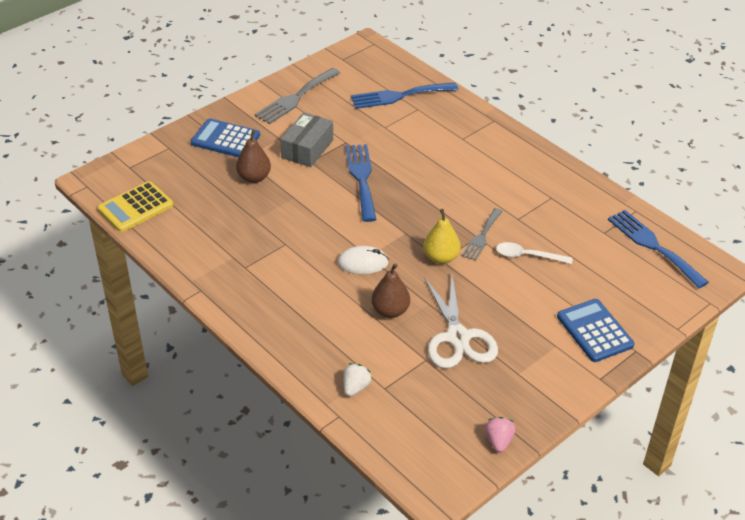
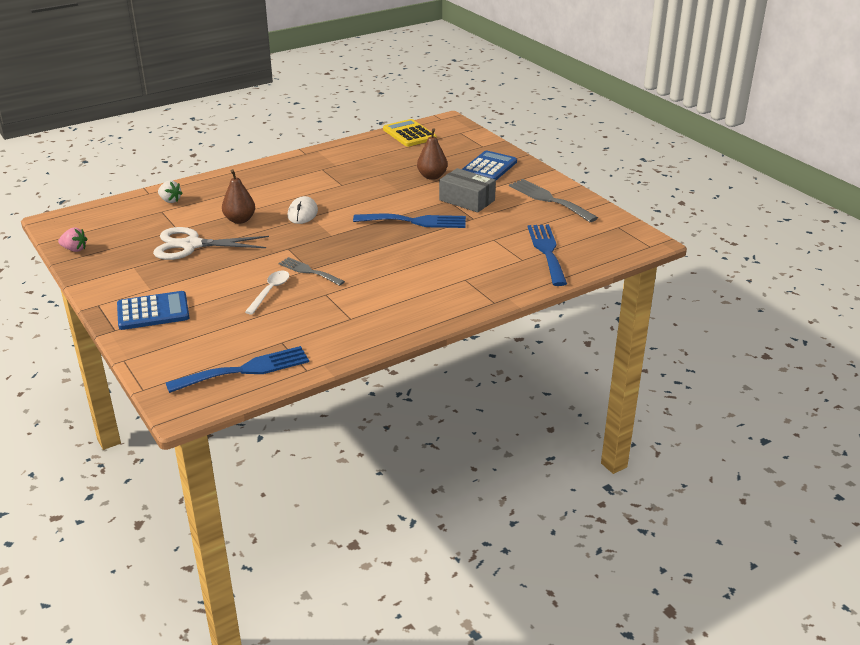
camera: 100 degrees right, 10 degrees down
(441, 258) = (290, 248): yellow pear -> none

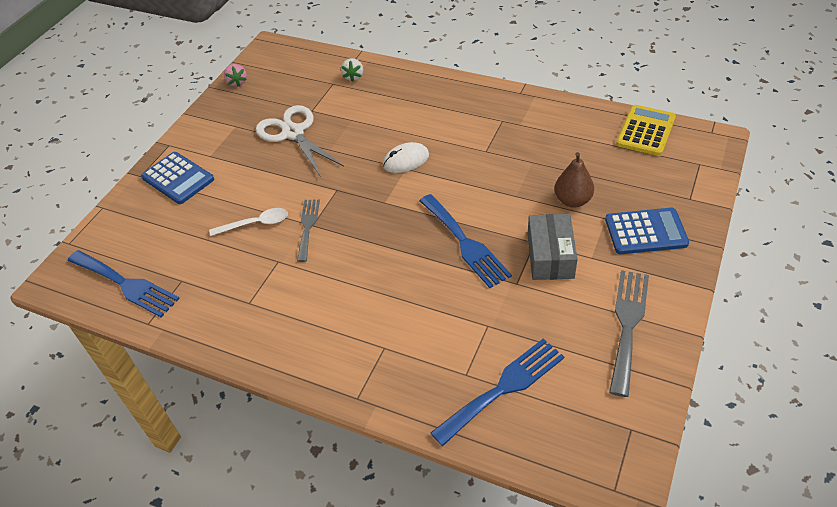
camera: 60 degrees right, 15 degrees up
(240, 220) = (358, 132): brown pear -> none

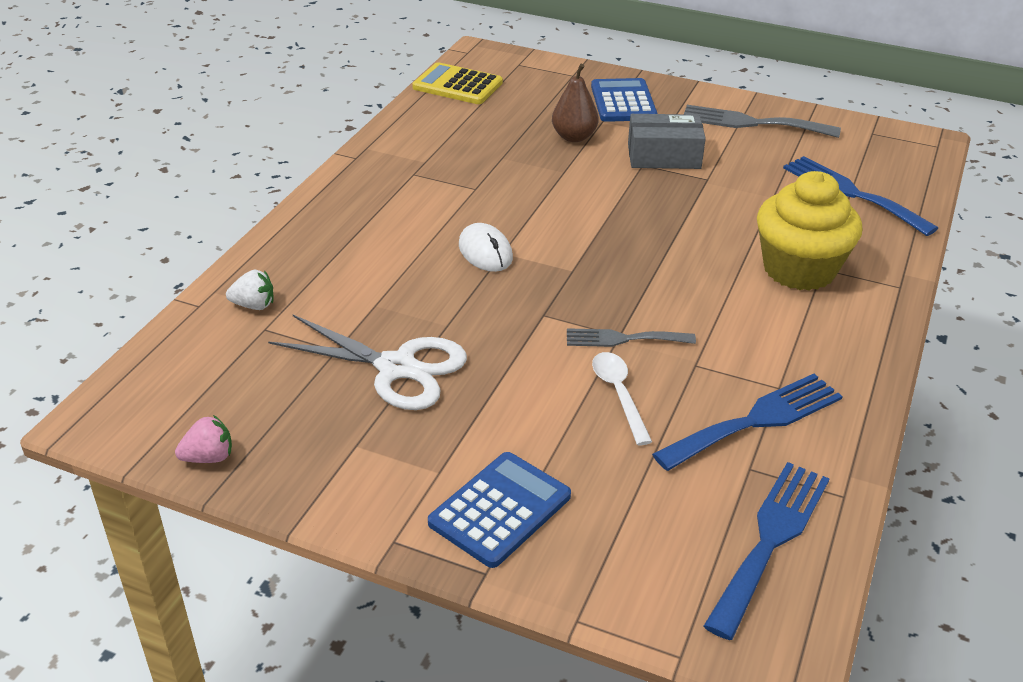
camera: 95 degrees left, 10 degrees down
(293, 133) = (396, 368): white scissors -> white scissors turned 120 degrees counterclockwise
(382, 331) = (799, 269): none -> yellow cupcake
(465, 243) = (648, 209): blue fork -> blue fork (756, 420)

